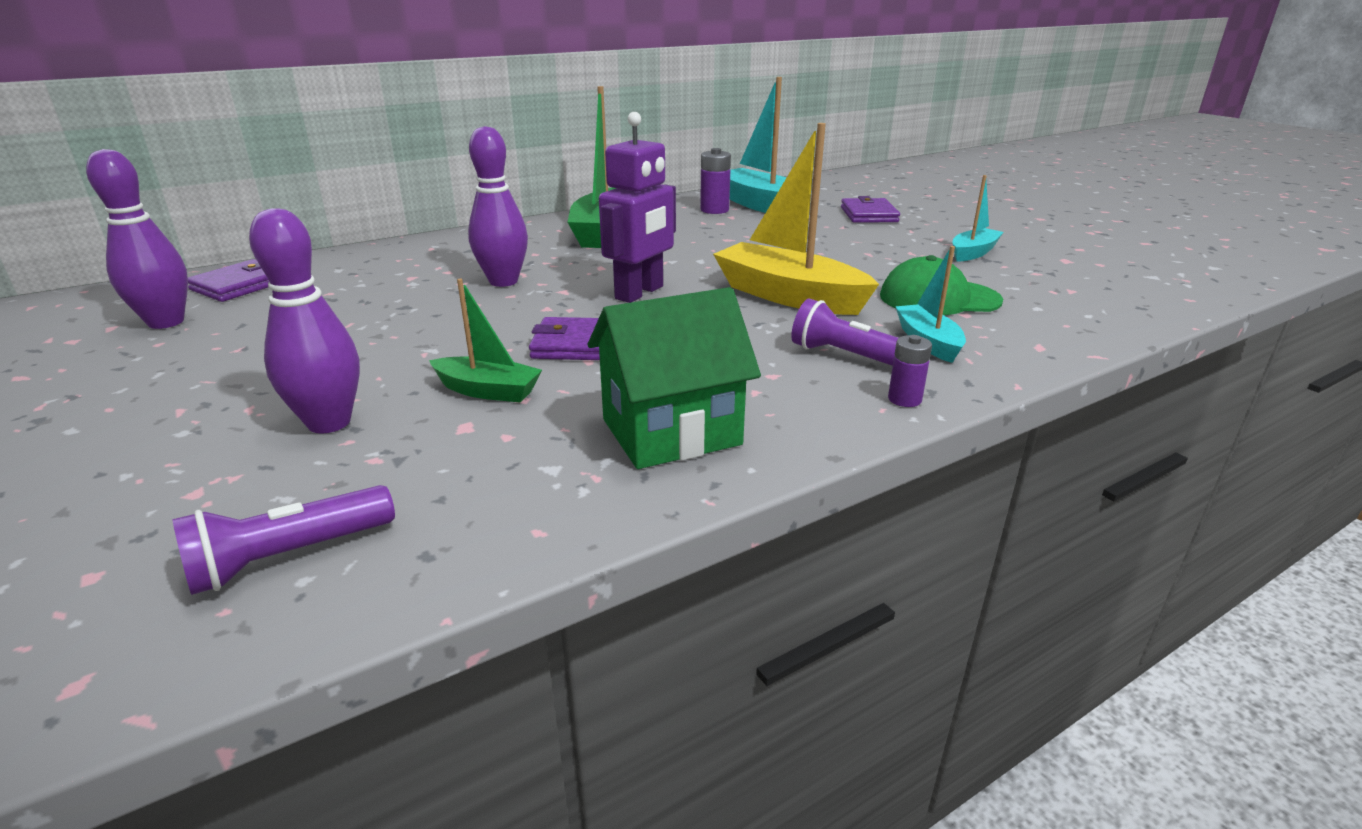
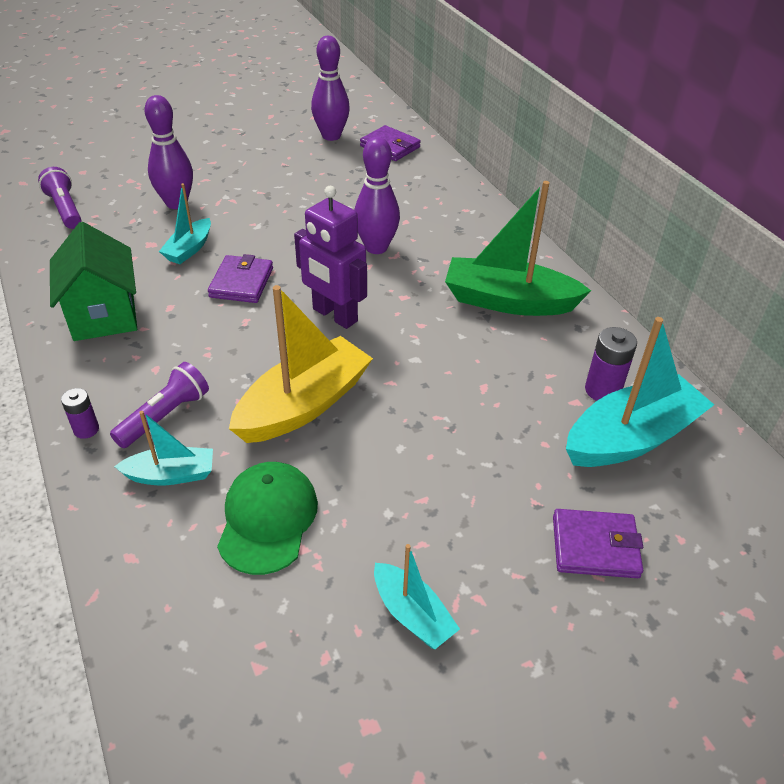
camera: 95 degrees right, 15 degrees up
(488, 391) = (189, 249): green boat -> turquoise boat

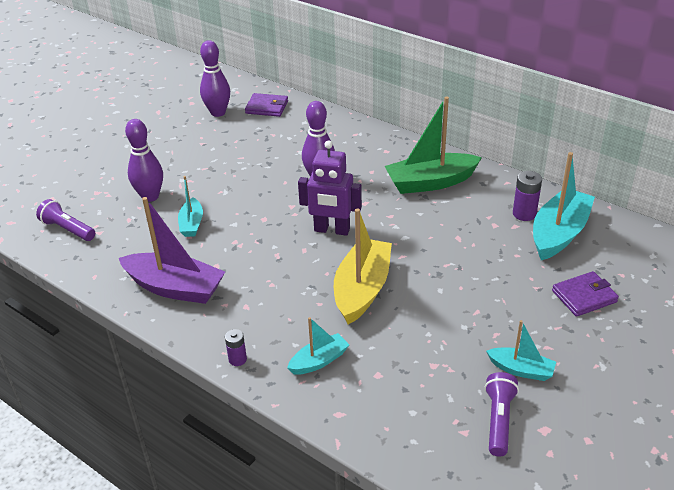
camera: 25 degrees left, 5 degrees down
(104, 315) = (175, 288): green house -> purple boat
(165, 416) = (281, 331): purple flashlight -> purple flashlight (498, 420)
(241, 282) = (250, 232): purple wallet -> none
(268, 519) = (400, 359): green cap -> none

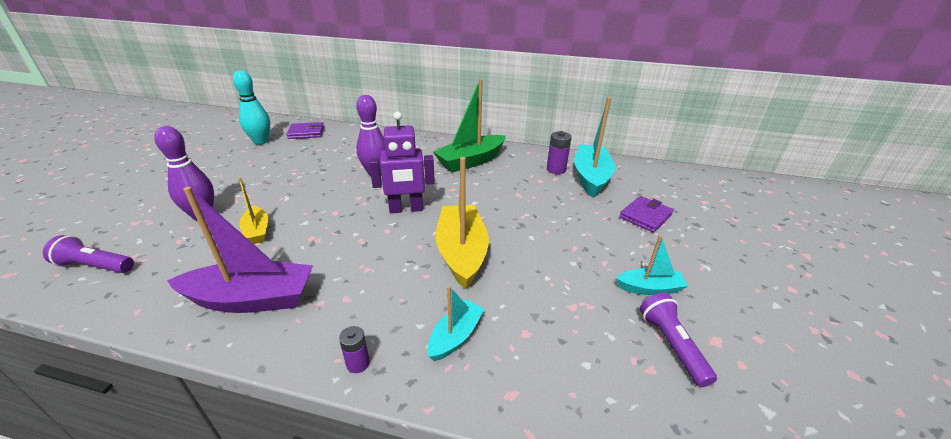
camera: 25 degrees left, 5 degrees down
(192, 224) = (257, 231): turquoise boat -> yellow boat
(218, 112) = (261, 141): purple bowling pin -> turquoise bowling pin

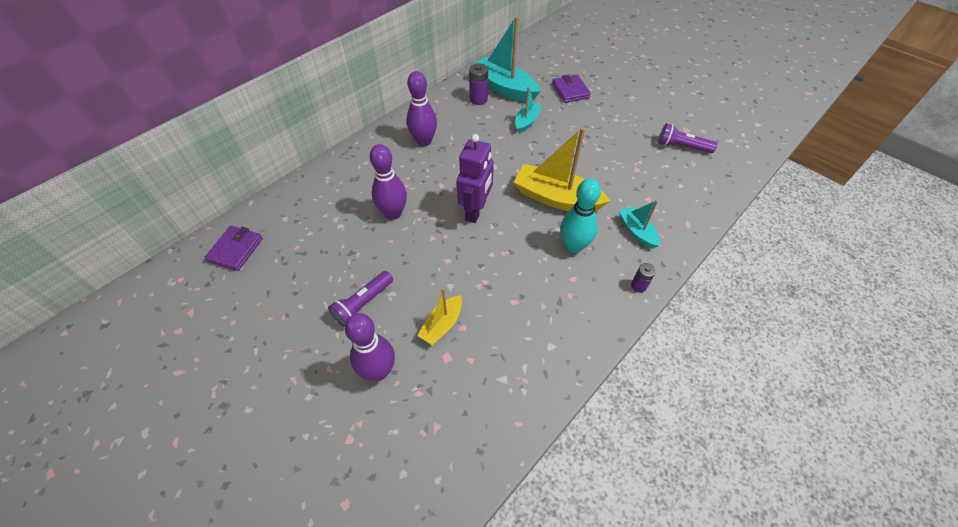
camera: 60 degrees left, 20 degrees up
(96, 266) = (423, 468): purple flashlight -> purple flashlight (363, 303)
(252, 299) = (544, 338): purple boat -> none
(257, 231) = (442, 325): yellow boat -> yellow boat turned 120 degrees clockwise
(261, 141) = (220, 300): turquoise bowling pin -> turquoise bowling pin (573, 246)
(471, 161) = (424, 141): green boat -> purple bowling pin
(649, 288) = (638, 130): turquoise boat -> turquoise boat (527, 122)

